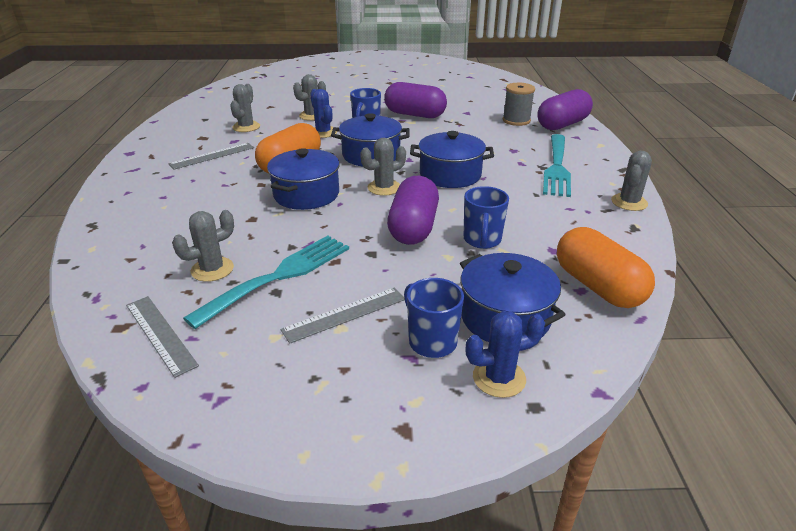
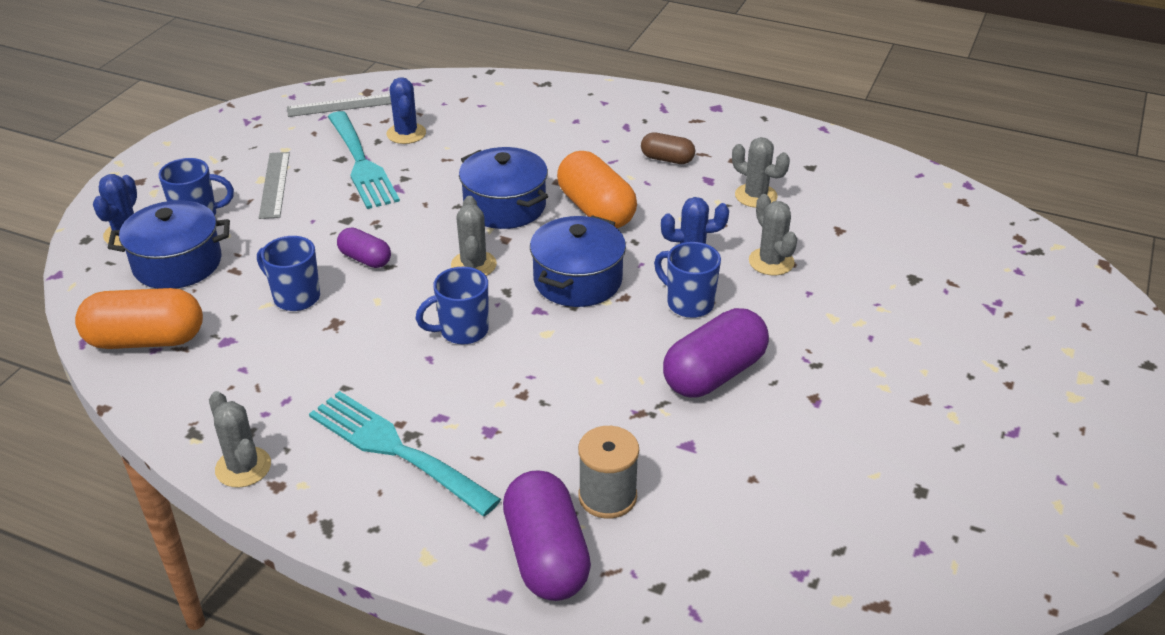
camera: 115 degrees right, 5 degrees up
(212, 156) = (667, 159): grey ruler -> brown capsule
(212, 269) = (406, 134): grey cactus -> blue cactus
(413, 228) = (365, 259): purple capsule -> purple capsule, size x0.55
(450, 175) = (462, 331): blue pot -> blue mug

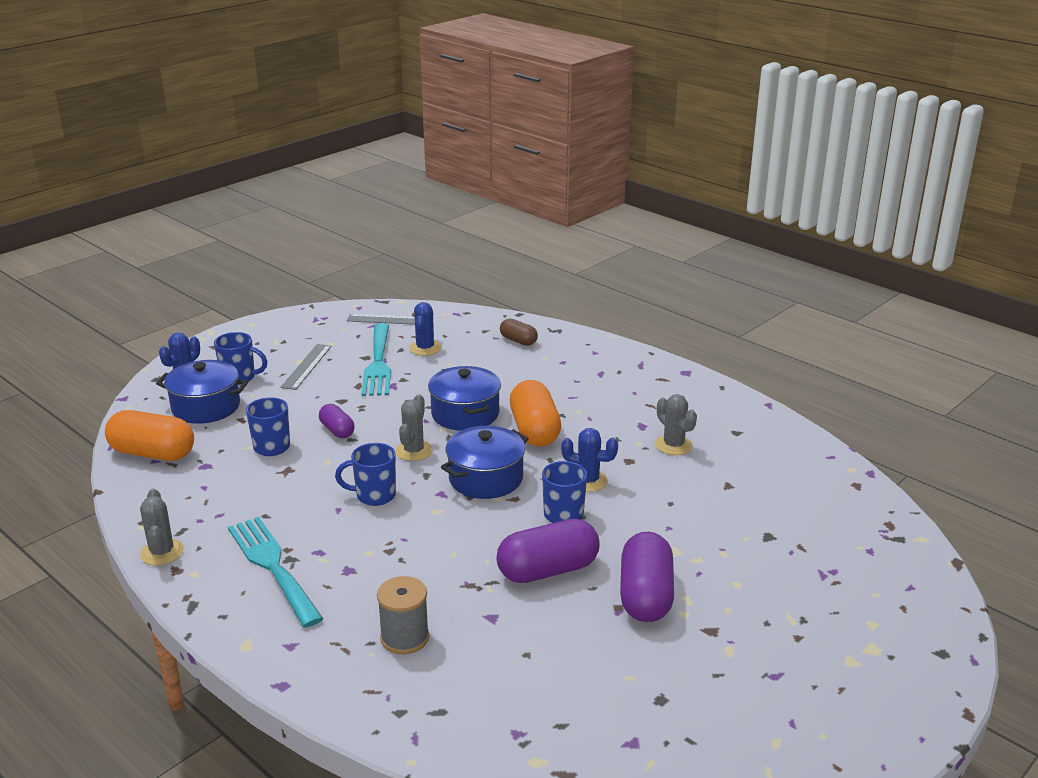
camera: 20 degrees right, 10 degrees down
(546, 555) = (331, 667): purple capsule -> purple capsule (645, 596)
(667, 159) = (617, 404): brown capsule -> brown capsule (518, 341)
(771, 262) = (652, 497): grey cactus -> none

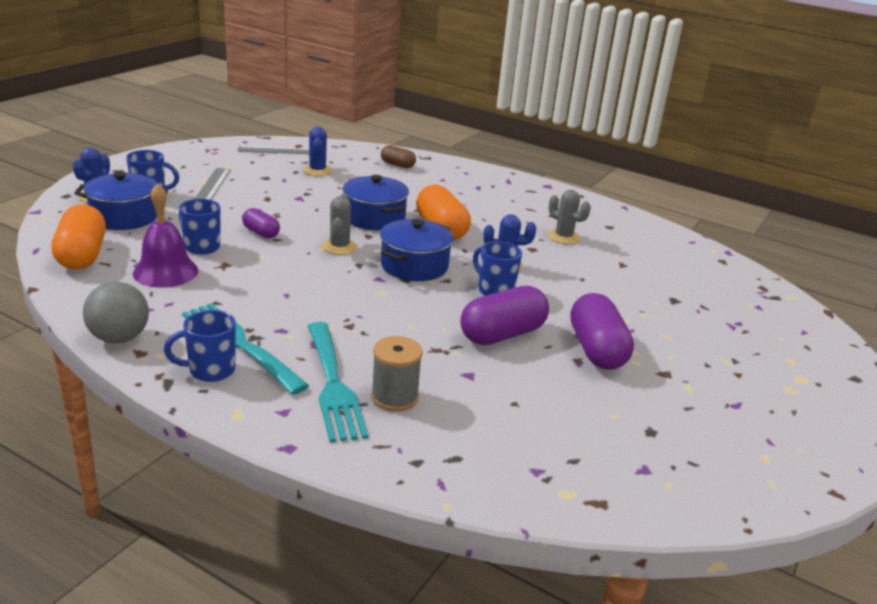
camera: 15 degrees left, 0 degrees up
(153, 453) = (82, 255): orange capsule -> orange capsule turned 75 degrees clockwise
(162, 552) = (119, 338): grey cactus -> grey ball
(227, 476) = (165, 272): none -> purple bell
(374, 496) = (317, 282): blue mug -> blue mug (210, 370)
(378, 363) = (279, 182): turquoise fork -> turquoise fork (333, 385)

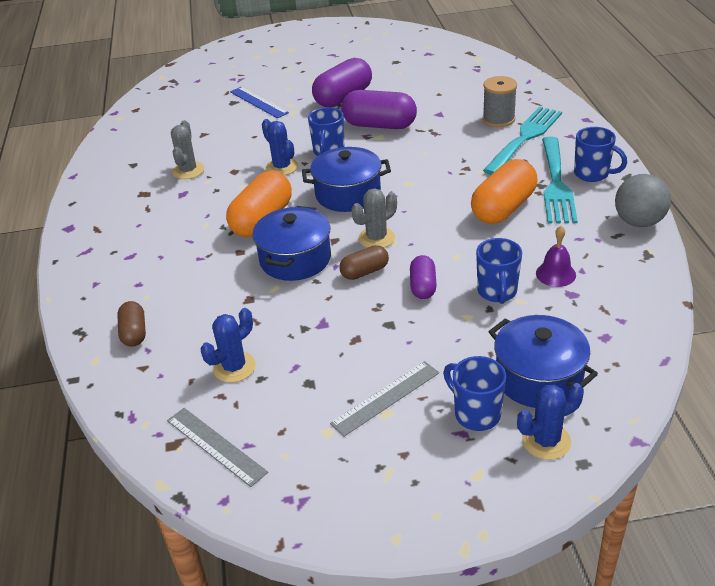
camera: 125 degrees left, 10 degrees up
(82, 255) = (620, 330): orange capsule -> orange capsule (503, 208)
(165, 272) = (555, 274): purple bell -> purple bell, size x0.60
(315, 227) = (364, 272): none -> brown capsule
(655, 309) = (258, 102): none -> blue ruler

